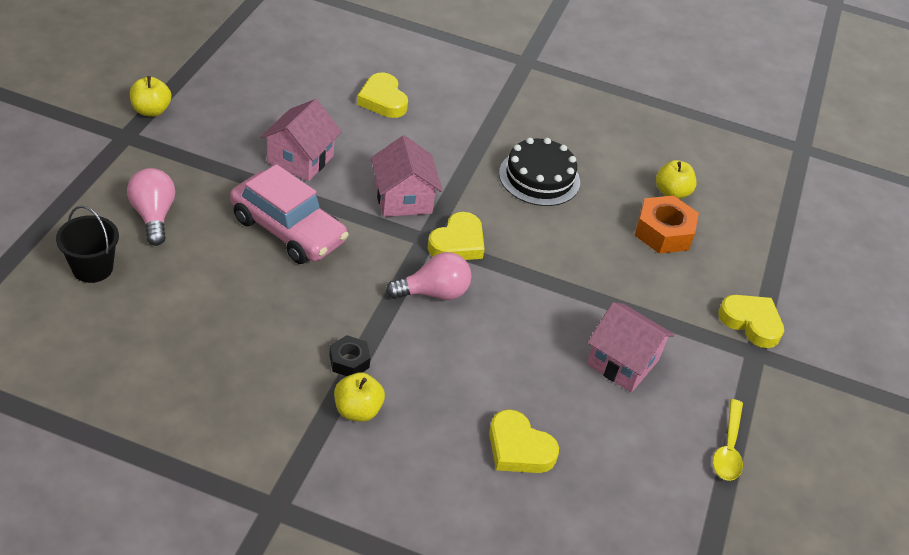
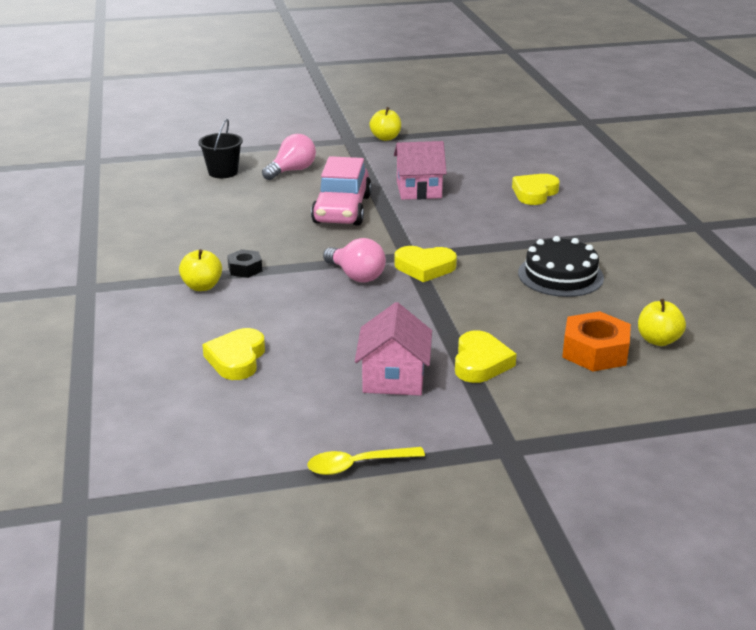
camera: 65 degrees right, 15 degrees down
(403, 199) = (439, 234): pink house -> none
(751, 322) = (547, 434): yellow heart -> yellow heart (480, 362)

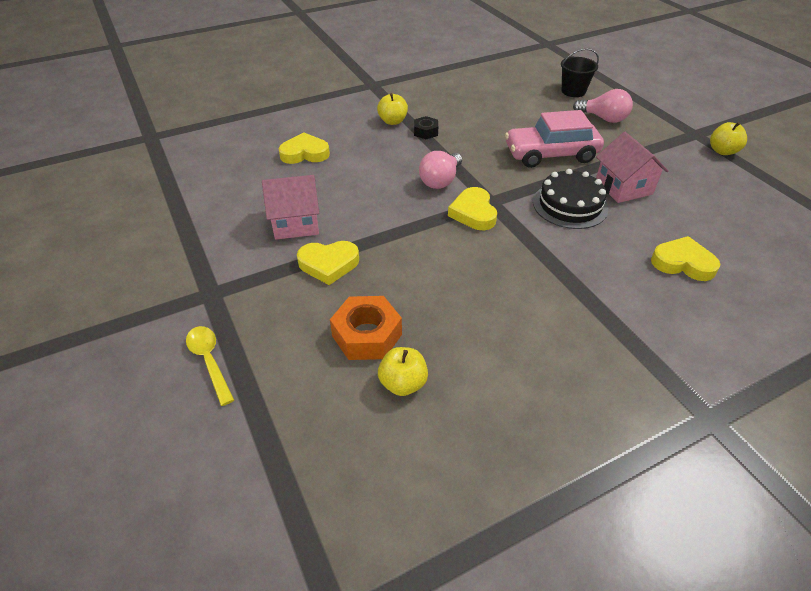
camera: 75 degrees right, 15 degrees up
(357, 465) = (188, 224): yellow spoon -> yellow spoon (209, 361)
(560, 275) = (505, 299): black cake -> black cake (570, 205)

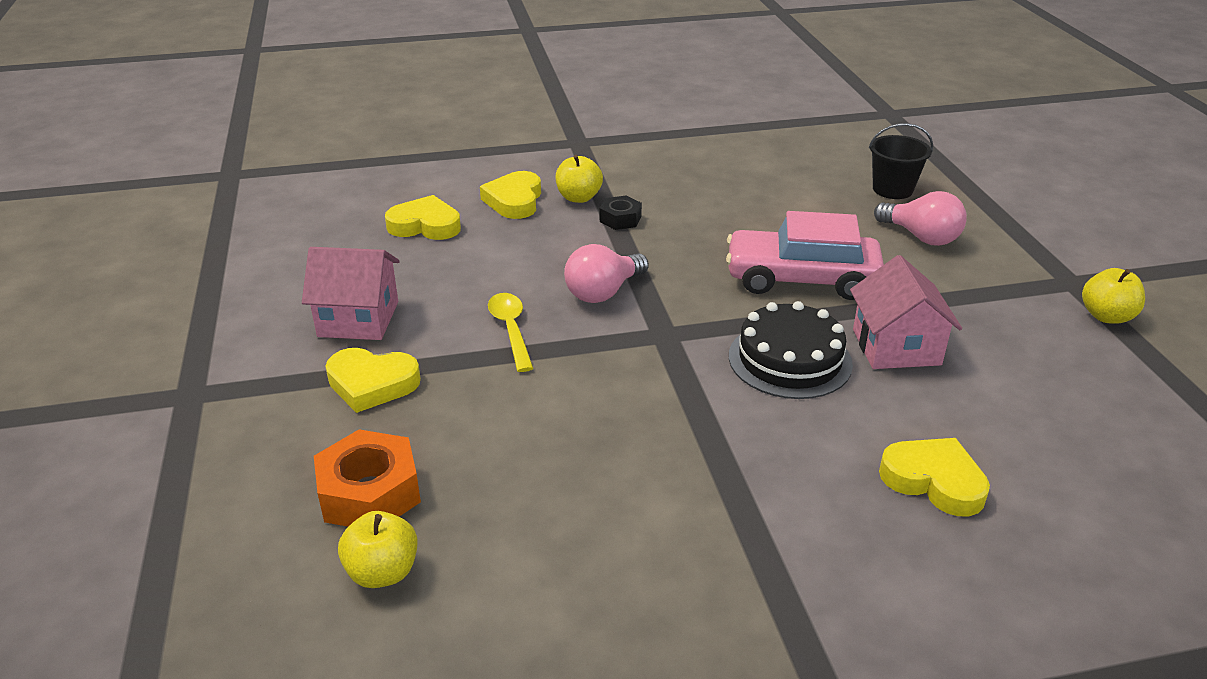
camera: 15 degrees right, 10 degrees down
(209, 361) = (137, 485): yellow spoon -> yellow spoon (511, 330)
(473, 213) = (628, 347): yellow heart -> yellow heart (514, 200)

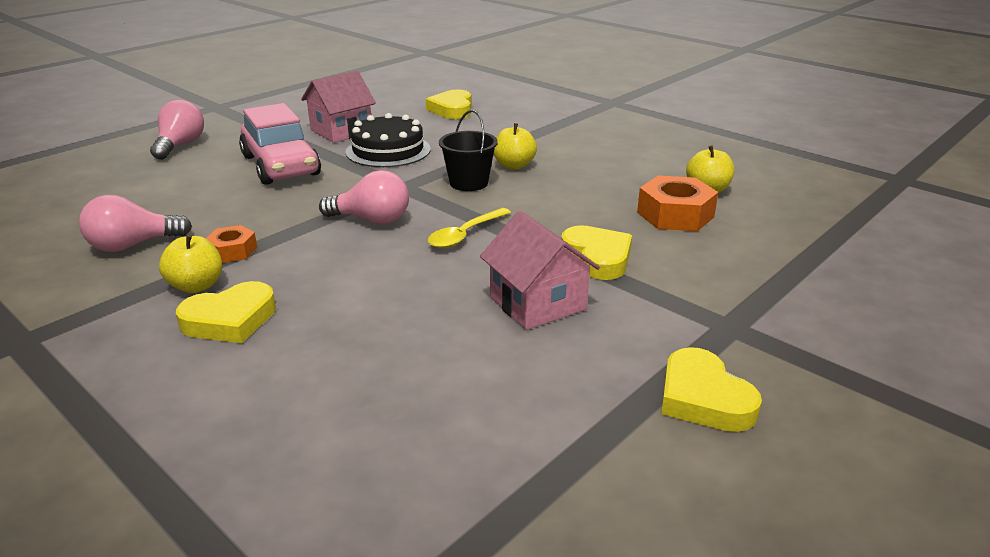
camera: 125 degrees left, 5 degrees down
(425, 225) = (336, 350): yellow heart -> yellow heart (703, 398)
(620, 219) = (232, 251): black nut -> orange nut
(679, 185) = (133, 245): none -> pink light bulb
(892, 189) = (93, 165): black bucket -> black bucket (468, 183)
(1106, 316) = (253, 98): yellow apple -> yellow apple (514, 165)

